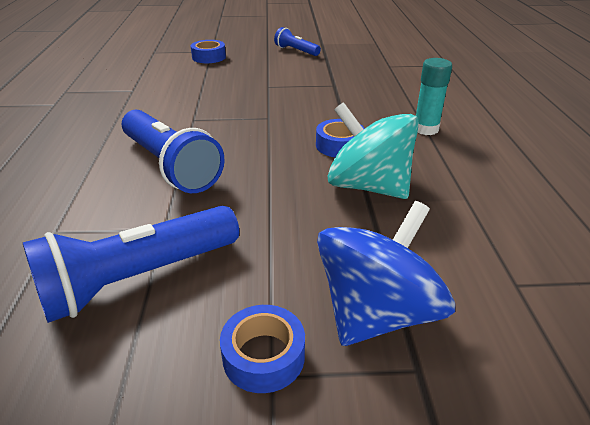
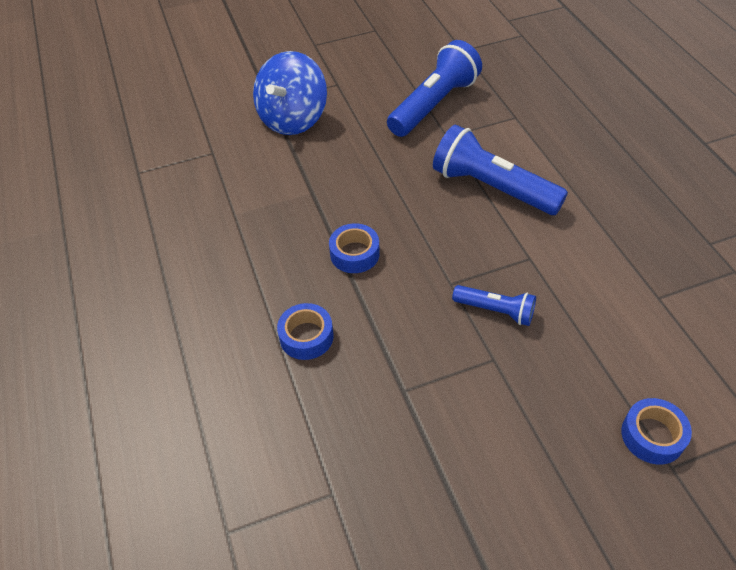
camera: 165 degrees right, 15 degrees up
(263, 356) = (344, 89): blue tape -> blue tape (306, 336)
(296, 51) = (521, 516): blue flashlight -> blue flashlight (495, 310)
(368, 186) = (315, 207): turquoise spinning top -> none
(425, 129) = (267, 307): turquoise glue stick -> none

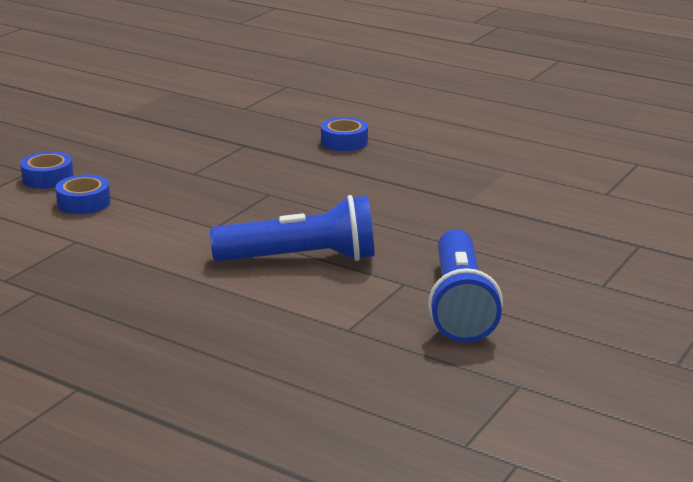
camera: 140 degrees right, 25 degrees down
(293, 119) = (585, 239): blue spinning top -> none
(354, 254) = (370, 182): blue tape -> blue tape (84, 203)
(495, 310) = (215, 192): blue flashlight -> none

